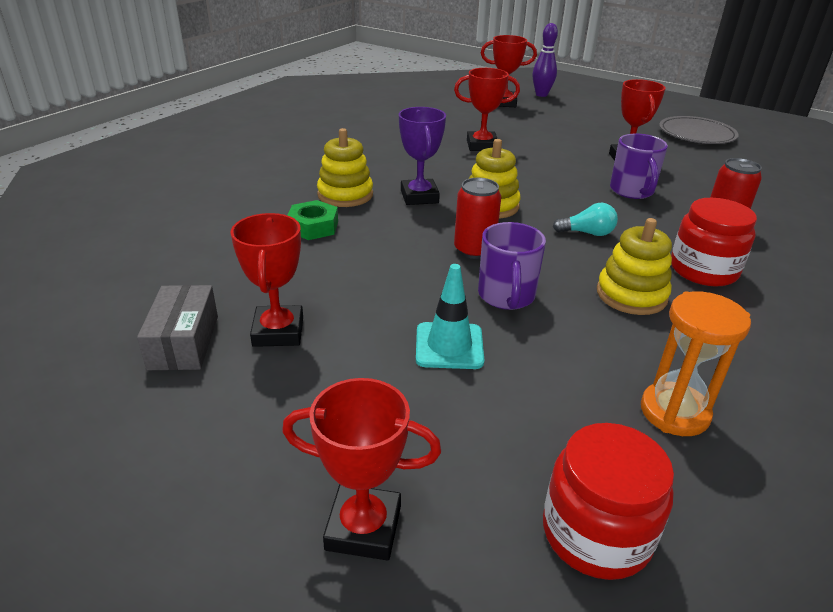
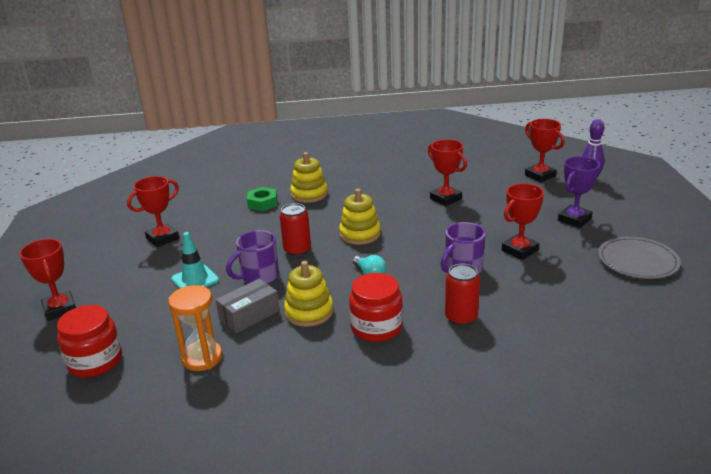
camera: 55 degrees right, 5 degrees down
(184, 342) = (134, 225): grey box -> grey box (249, 315)
(419, 197) = (338, 212): purple trophy -> purple trophy (574, 219)

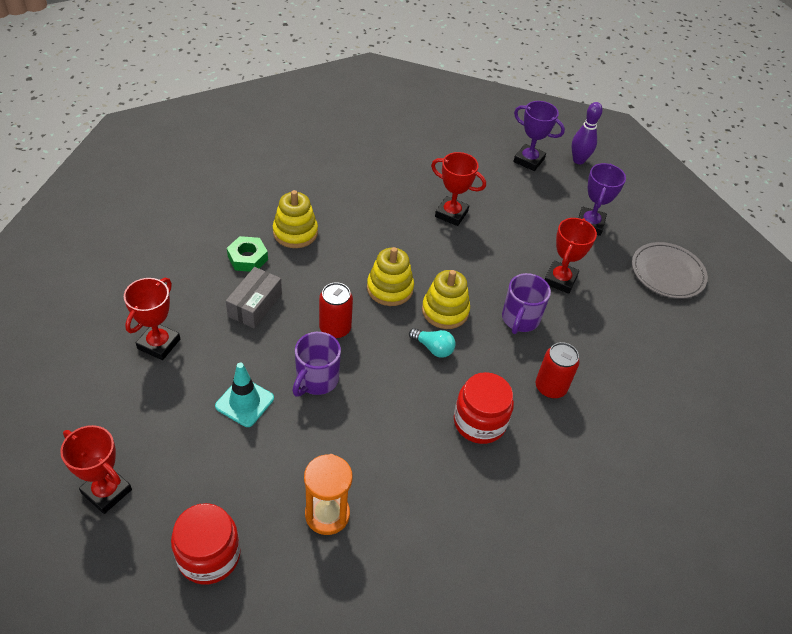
camera: 30 degrees left, 20 degrees up
(249, 315) = (340, 440): grey box -> grey box (255, 305)
(309, 312) = (401, 418): yellow stacking toy -> yellow stacking toy (445, 311)
(540, 175) = (529, 160): red trophy -> purple trophy

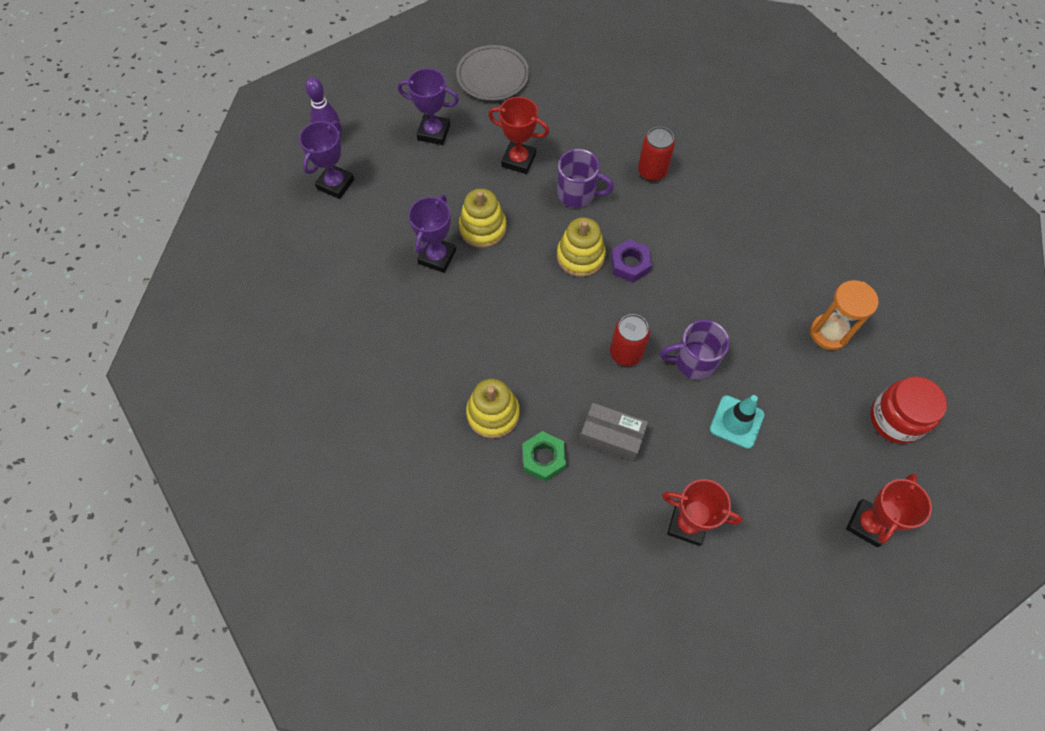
camera: 90 degrees left, 15 degrees up
(316, 380) = (693, 361): purple mug -> purple mug turned 150 degrees clockwise
(390, 288) = (560, 308): yellow stacking toy -> yellow stacking toy (482, 228)
(433, 348) = (630, 264): turquoise light bulb -> purple nut
(451, 214) = (437, 257): red trophy -> purple trophy
(479, 422) = (703, 224): red jar -> none

